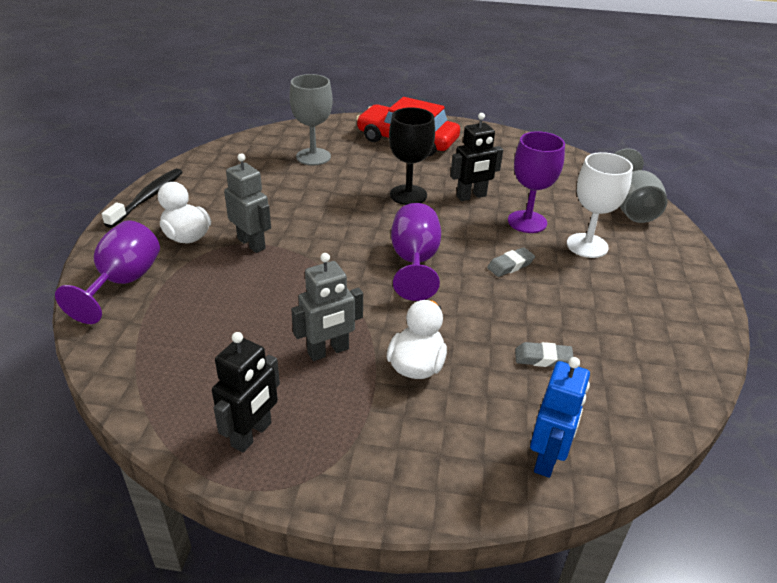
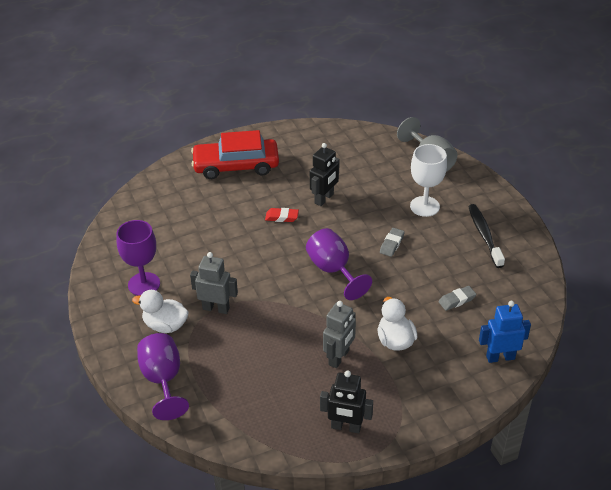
camera: 30 degrees left, 5 degrees up
(148, 198) = (99, 308): black toothbrush -> black toothbrush (484, 235)
(252, 434) = (346, 427): black robot -> black robot turned 105 degrees clockwise
(313, 157) = (182, 213): grey goblet -> none
(408, 195) = (282, 217): black goblet -> red eraser
(527, 222) = (376, 204): purple goblet -> purple goblet (144, 284)
(547, 458) = (500, 357): blue robot -> blue robot turned 90 degrees counterclockwise

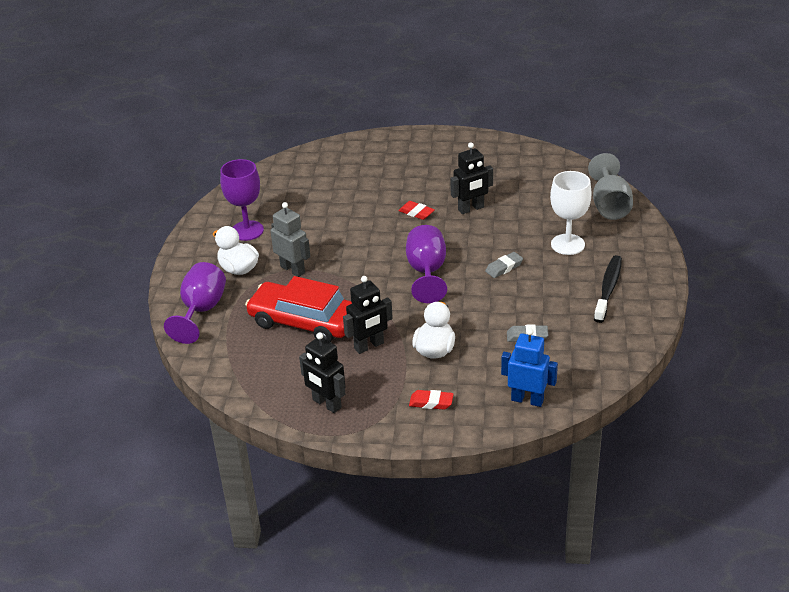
camera: 30 degrees right, 5 degrees down
(236, 165) = (410, 157): red car -> red car (304, 321)
(339, 357) = (369, 346): grey robot -> black robot
(429, 390) = (431, 402): none -> red eraser

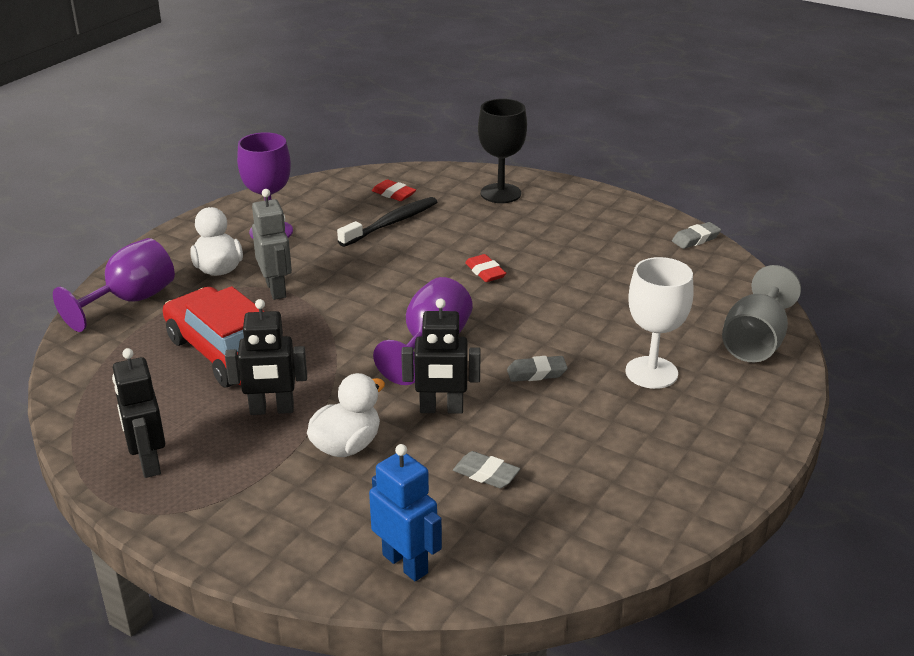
camera: 25 degrees right, 5 degrees down
(376, 153) = (500, 193): none -> black goblet
(431, 402) = (275, 513): red eraser -> red eraser (393, 194)
(471, 209) = (559, 288): black robot -> black robot (441, 409)
(525, 148) = (695, 239): none -> grey eraser
(608, 288) = (660, 451): black toothbrush -> black toothbrush (391, 223)

